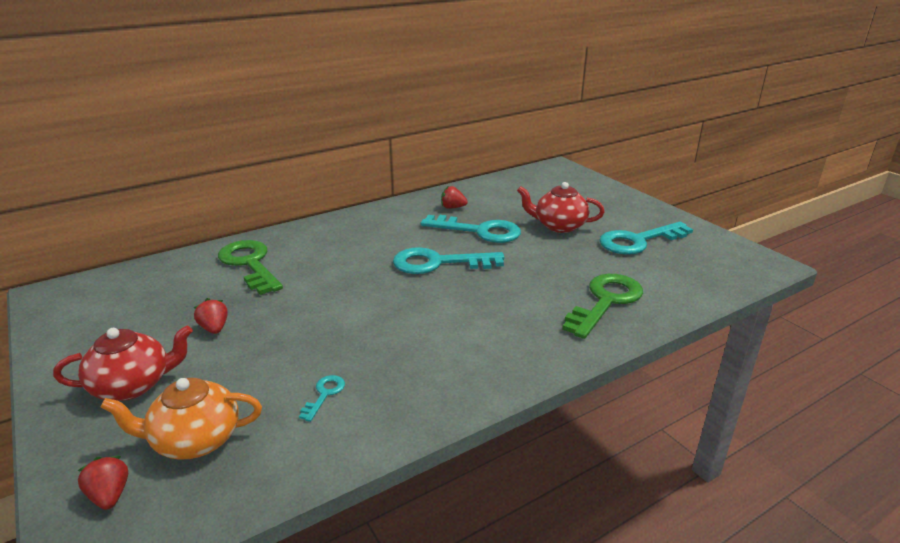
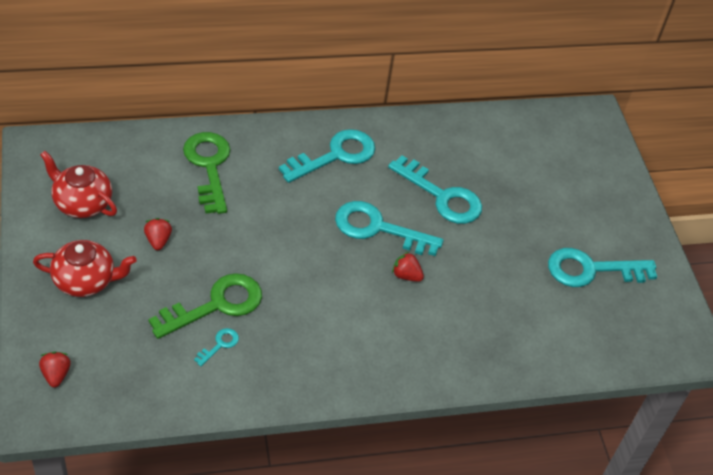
camera: 15 degrees right, 20 degrees up
(195, 440) = (118, 351): orange teapot -> none
(369, 230) = (336, 155): none -> turquoise key
(452, 207) = (435, 148): red strawberry -> red strawberry (406, 275)
(559, 226) = (527, 217): red teapot -> red teapot (82, 203)
(606, 301) = (500, 335): green key -> green key (216, 305)

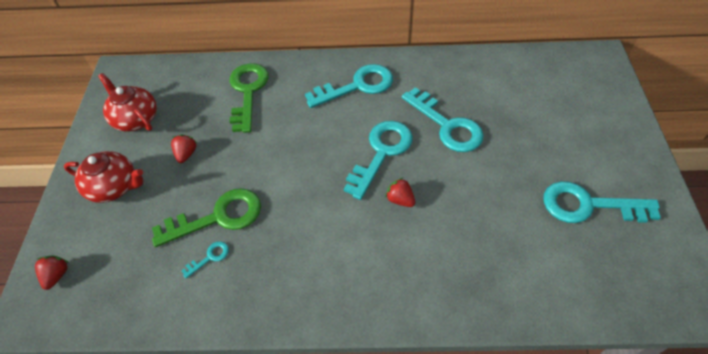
camera: 20 degrees right, 5 degrees up
(378, 228) = (382, 152): turquoise key -> turquoise key turned 90 degrees clockwise

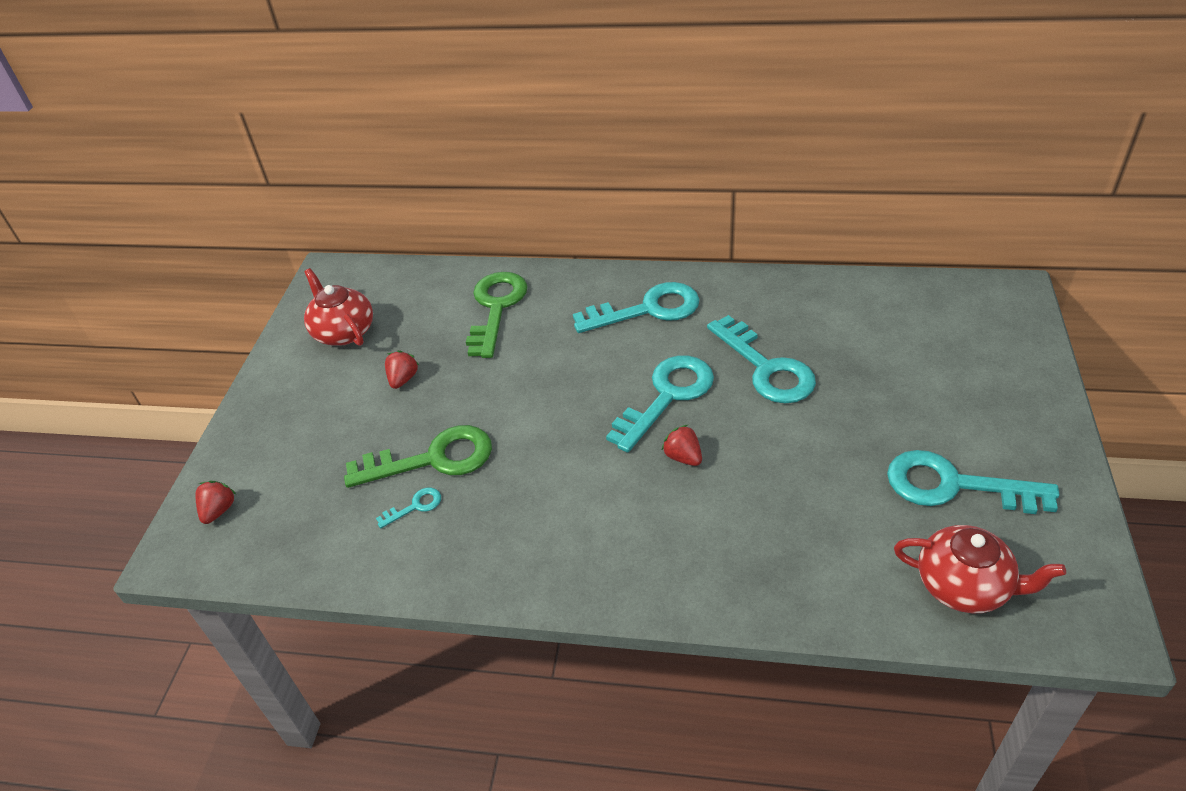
camera: 10 degrees right, 10 degrees down
(114, 187) = (305, 412): red teapot -> red teapot (964, 586)

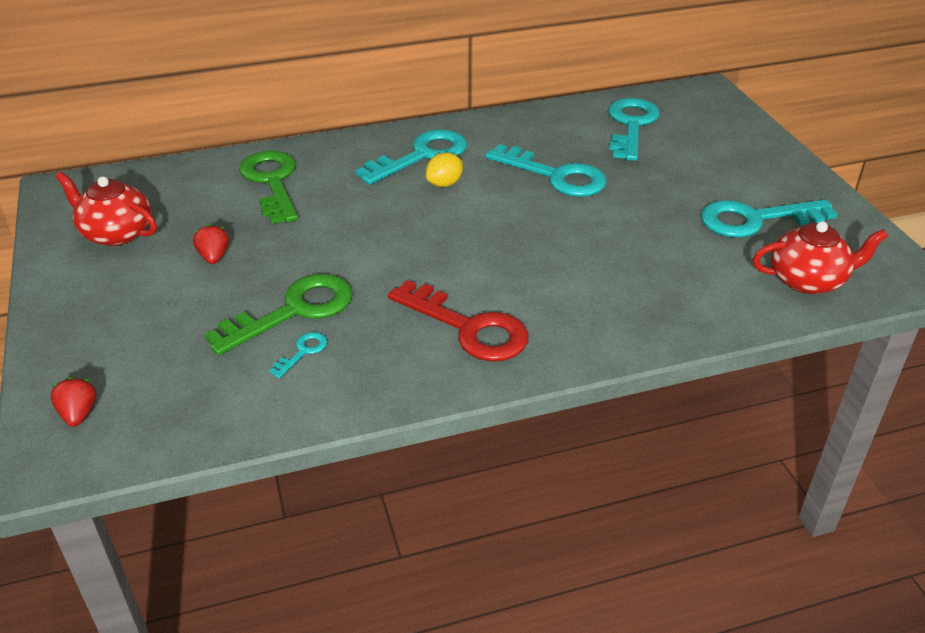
camera: 30 degrees left, 5 degrees down
(570, 528) = (469, 328): none -> red key
(649, 349) = (444, 184): none -> yellow lemon
(667, 396) = (486, 213): turquoise key -> turquoise key (631, 125)
(683, 457) = (531, 252): red strawberry -> none

